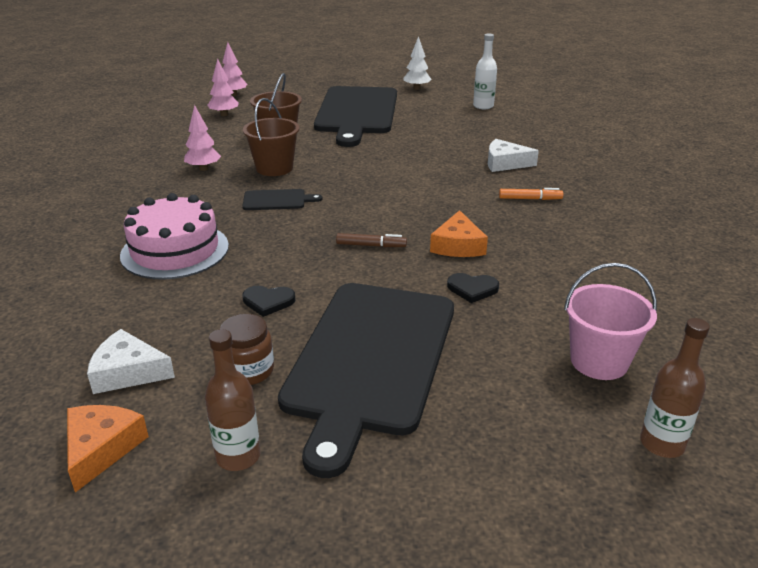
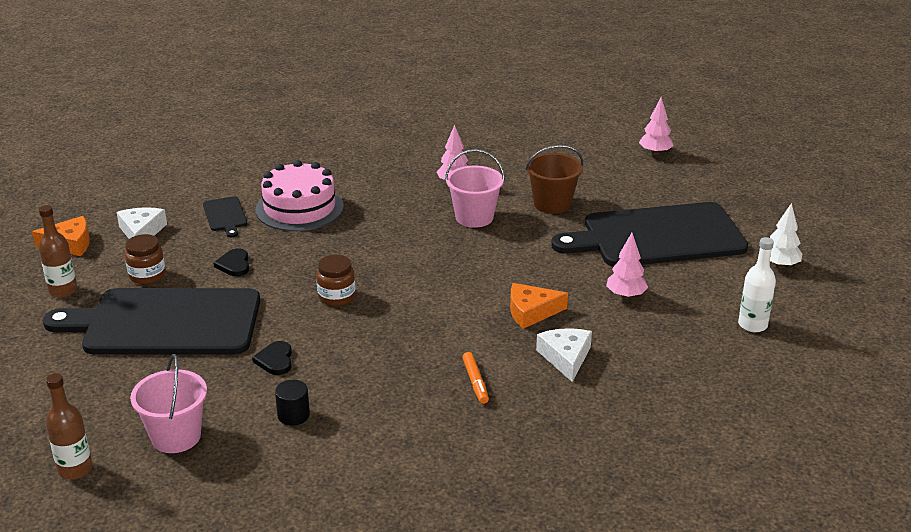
camera: 75 degrees right, 0 degrees up
(224, 115) = (593, 161): pink tree -> pink tree (625, 296)
(274, 168) = (474, 217): brown bucket -> pink bucket
(277, 200) = (406, 233): black cutting board -> black cutting board (225, 215)
(371, 245) = (336, 296): brown marker -> brown jar
(458, 245) = (352, 344): orange cheese -> orange cheese (531, 312)
(567, 286) = (293, 415): none -> black cylinder

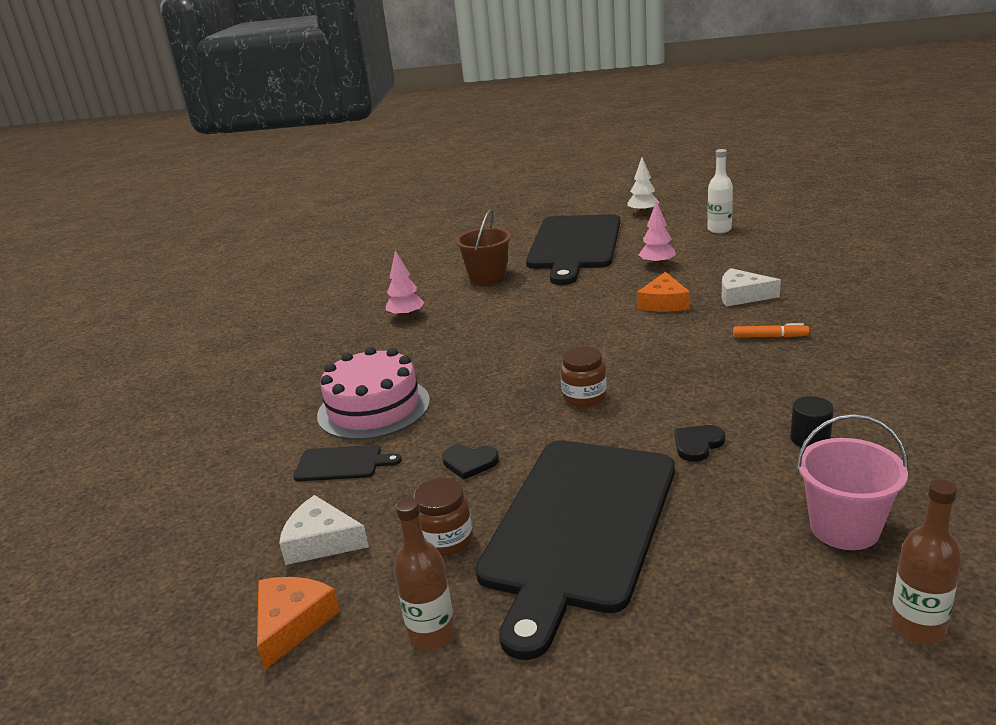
camera: 65 degrees left, 5 degrees down
(275, 360) = (697, 444): black heart -> black heart turned 120 degrees clockwise
(474, 217) = (481, 313): pink bucket -> none
(655, 153) = (441, 232): pink tree -> none

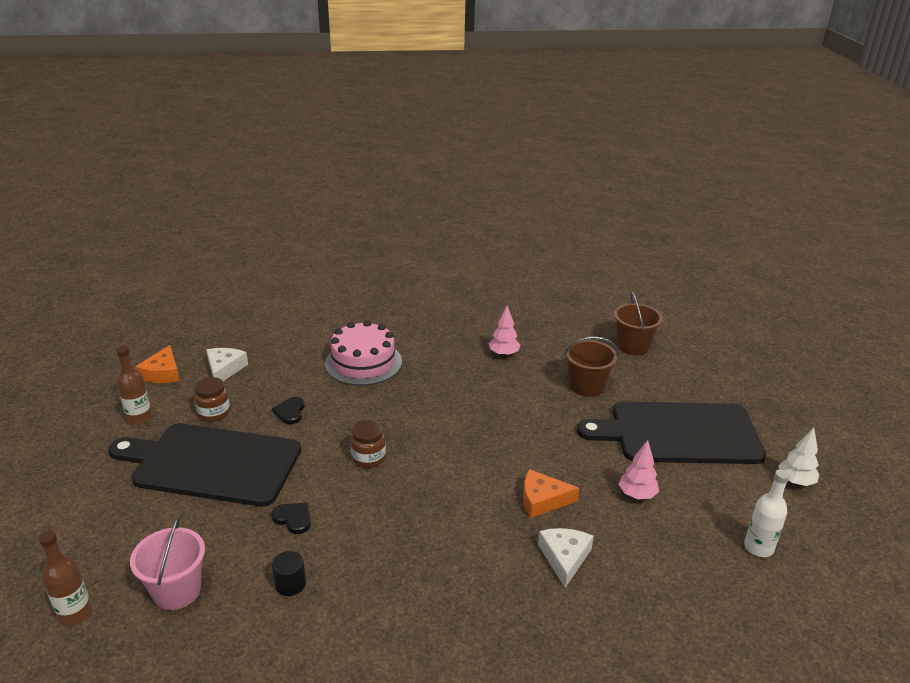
camera: 75 degrees right, 5 degrees up
(292, 623) = (162, 373): orange cheese -> orange cheese turned 90 degrees clockwise
(342, 464) = (299, 362): black cutting board -> none
(428, 255) = (633, 346): none -> brown bucket
(770, 337) = (471, 573): orange marker -> none

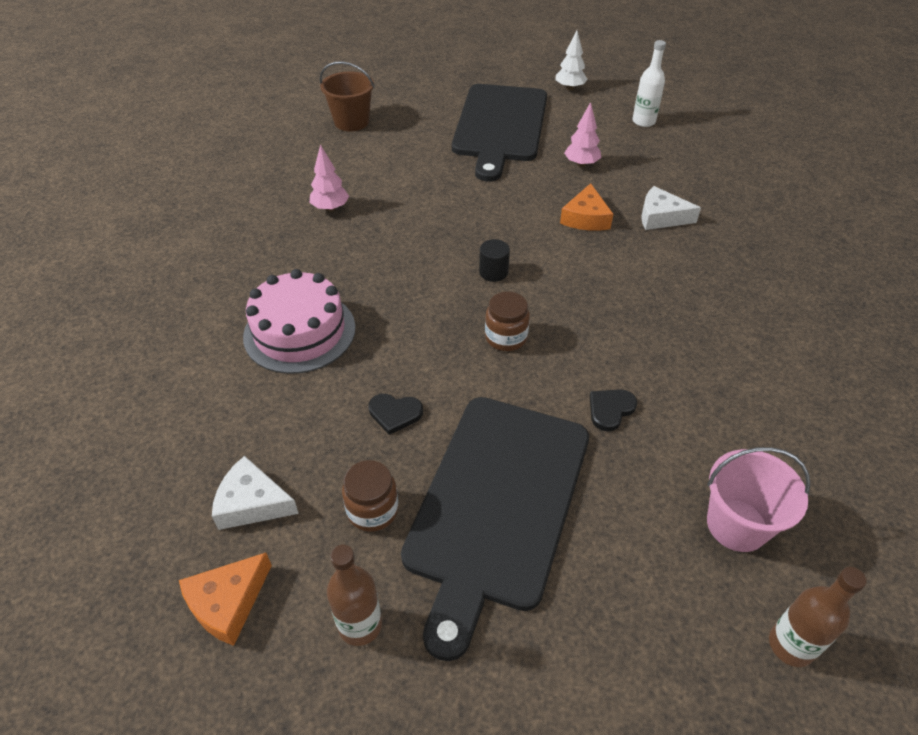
camera: 80 degrees left, 15 degrees up
(162, 373) = (227, 603): orange cheese -> orange cheese turned 120 degrees clockwise
(290, 584) = (713, 412): black cylinder -> black cylinder (493, 272)
(587, 386) = (412, 162): brown bucket -> none

